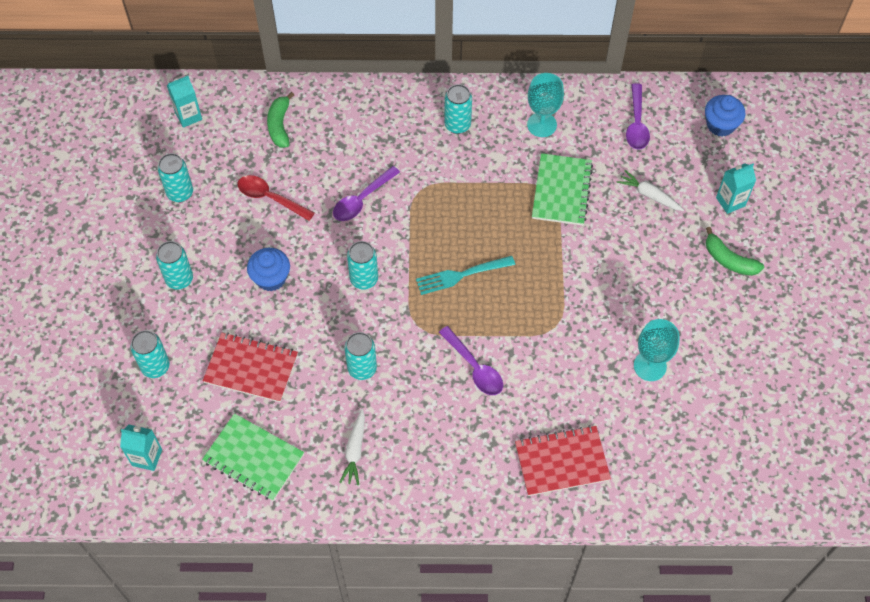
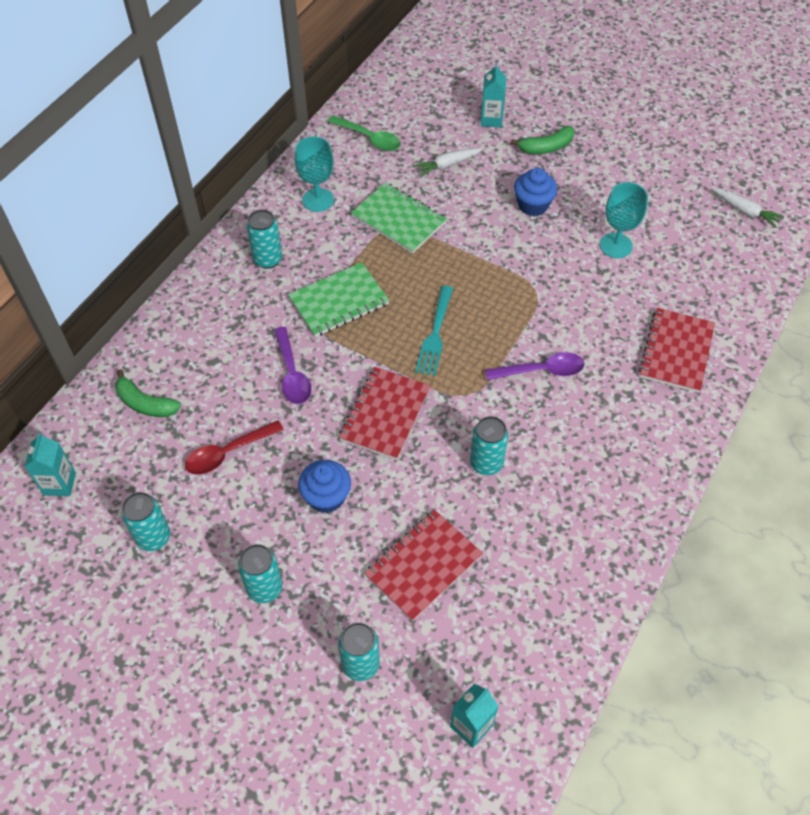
camera: 60 degrees left, 5 degrees down
(254, 458) = (533, 612): green notebook -> green notebook (339, 301)
(355, 451) = (576, 512): white carrot -> white carrot (745, 211)
(364, 279) = (385, 414): turquoise can -> red notebook
(636, 124) = (369, 138): purple spoon -> green spoon
(720, 125) = (413, 89): blue cupcake -> blue cupcake (533, 205)

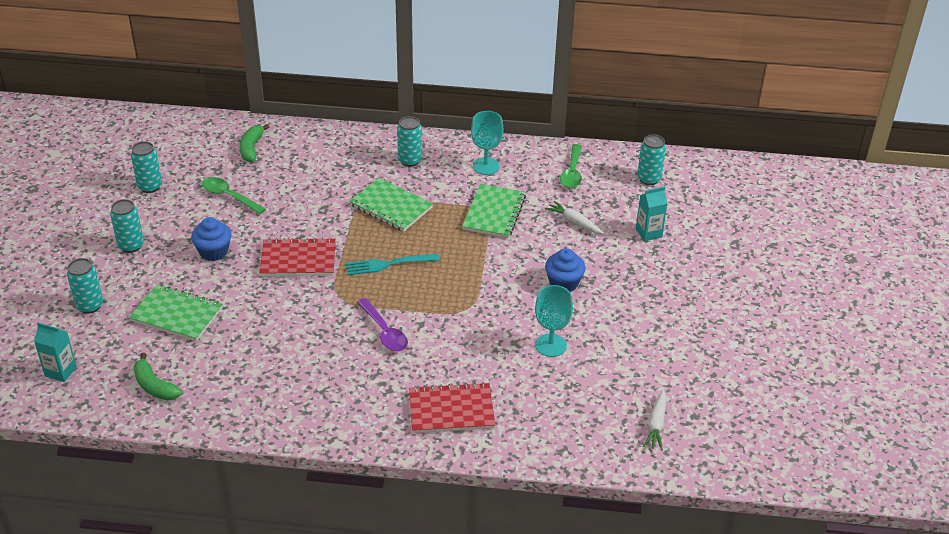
camera: 65 degrees right, 15 degrees down
(60, 484) = (173, 136): turquoise carton -> none
(227, 453) = (229, 196): red spoon -> green spoon
(292, 374) = (311, 204): purple spoon -> none
(423, 566) = (176, 315): red notebook -> green notebook
(486, 463) = (279, 323): turquoise can -> turquoise can (648, 179)
(546, 147) = (640, 274): green banana -> green banana (154, 386)

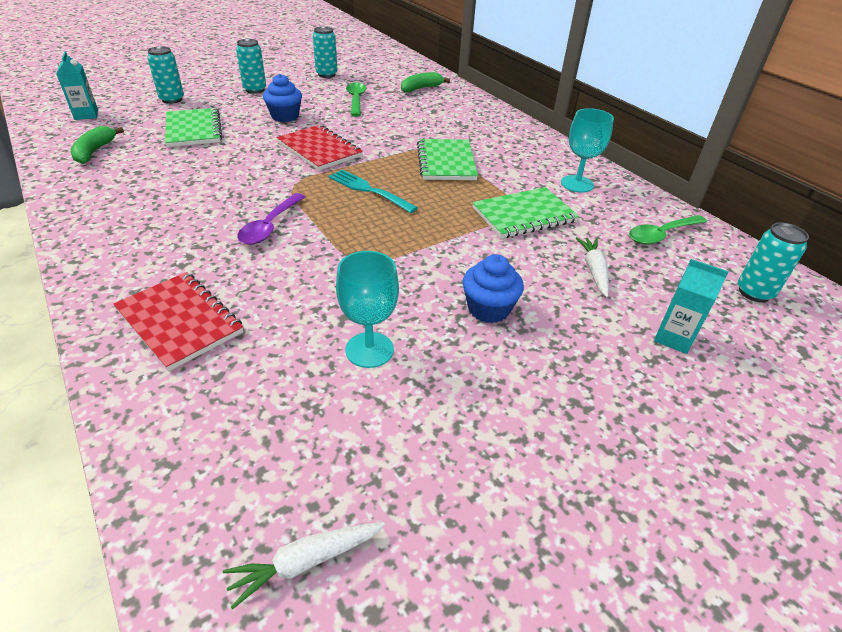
camera: 50 degrees right, 0 degrees up
(410, 160) = (517, 147): turquoise can -> none

